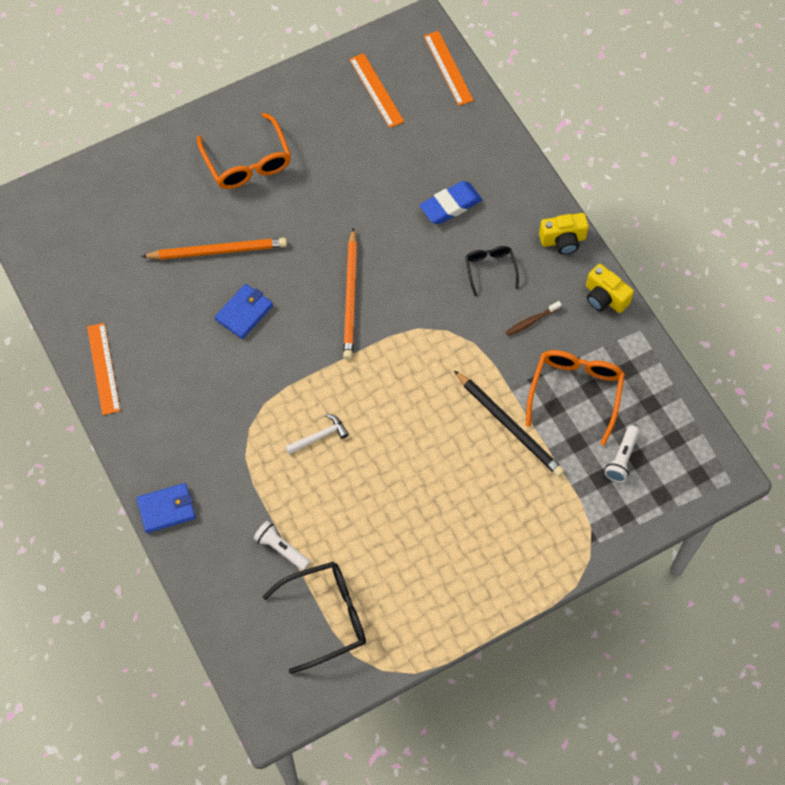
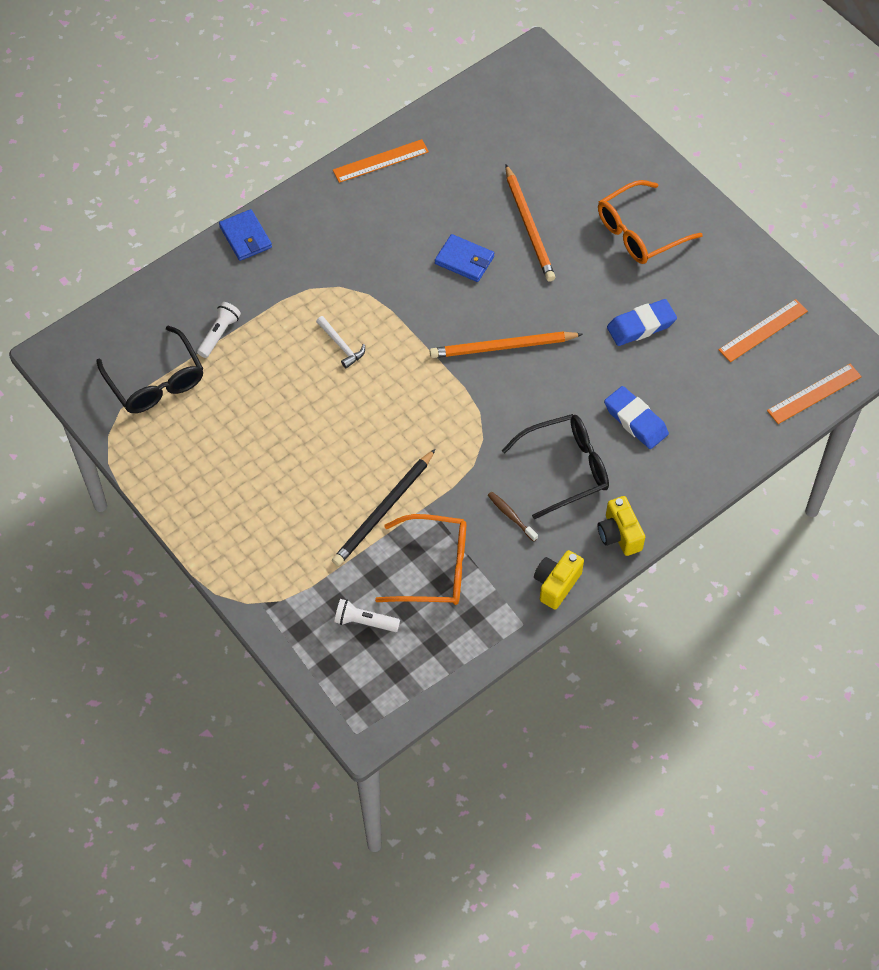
camera: 80 degrees right, 5 degrees down
(351, 181) = (641, 326): none -> blue eraser
(490, 269) = (566, 468): black glasses -> black glasses, size x1.73

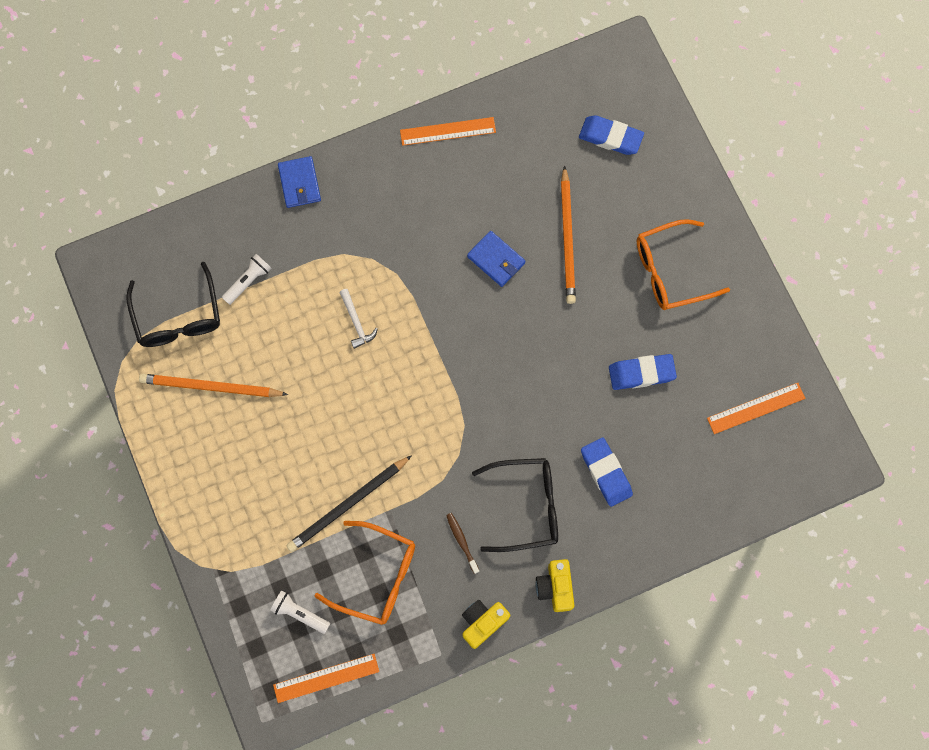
camera: 15 degrees right, 15 degrees up
(502, 347) = (505, 362): orange pencil -> orange pencil (210, 387)
(542, 132) = (610, 137): none -> blue eraser
(814, 394) = (783, 488): orange ruler -> orange ruler (326, 678)

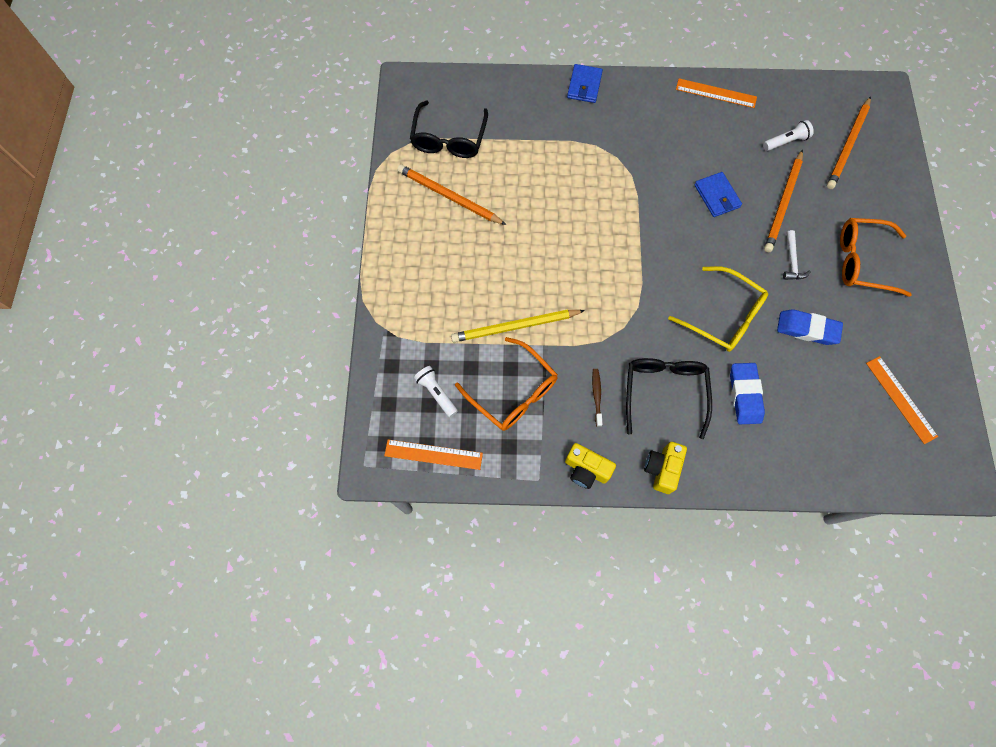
camera: 25 degrees right, 5 degrees down
(248, 281) = (513, 136): white flashlight -> white flashlight (785, 142)
(348, 505) = (515, 327): black pencil -> yellow pencil
(356, 322) = (584, 196): white hammer -> white hammer (792, 261)
(482, 622) = (586, 470): yellow camera -> yellow camera turned 135 degrees counterclockwise
(526, 506) = (664, 392): black glasses -> black glasses turned 105 degrees counterclockwise
(554, 396) = (724, 316): none -> yellow glasses
(610, 137) = (848, 145): blue eraser -> orange pencil
(756, 408) = (901, 399): orange ruler -> orange ruler turned 60 degrees clockwise

